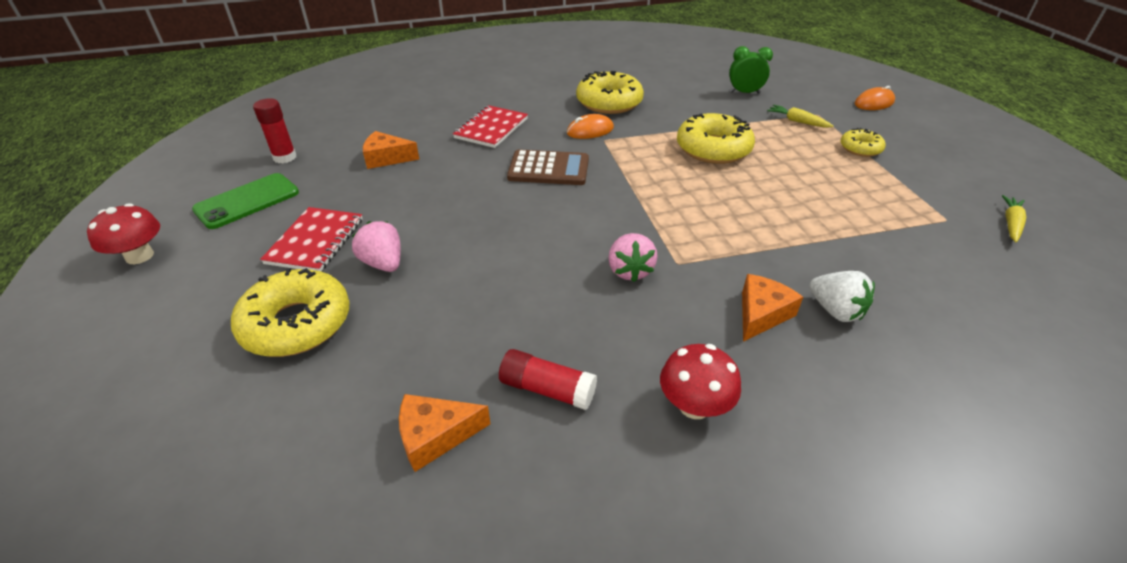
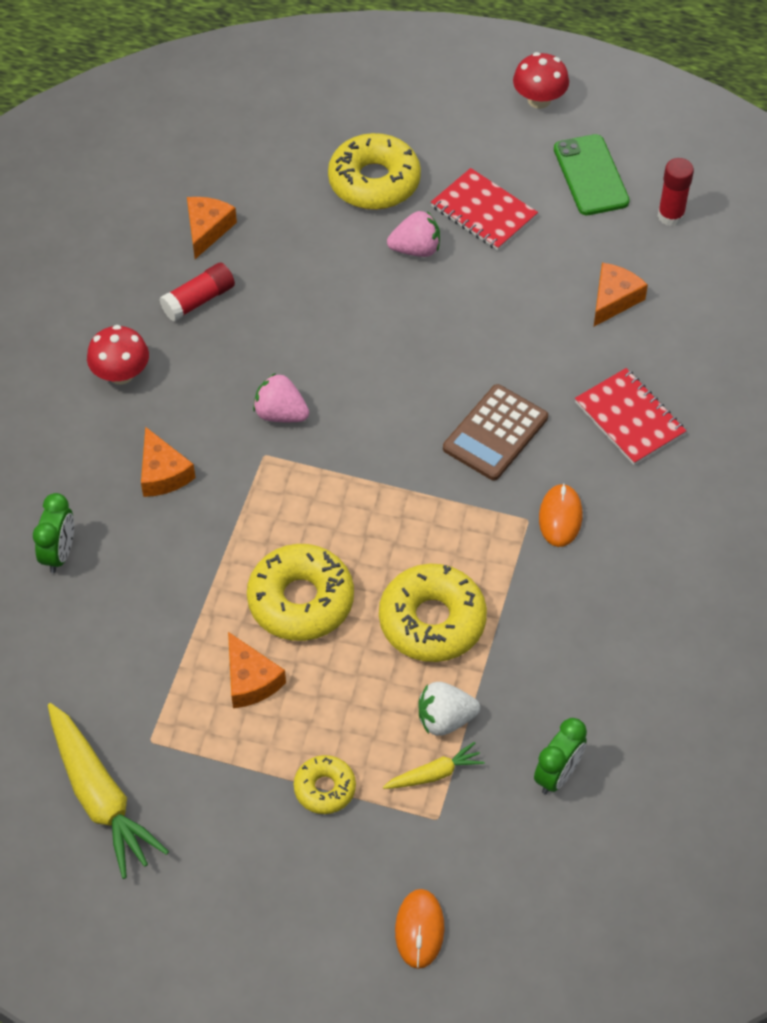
camera: 120 degrees right, 15 degrees up
(609, 102) = (628, 581): yellow donut -> yellow donut (301, 600)
(835, 311) = (126, 528): white strawberry -> white strawberry (445, 719)
(846, 197) = (250, 680): none -> orange cheese
(911, 341) = (59, 553): none -> green clock
(1011, 224) = (100, 797): yellow carrot -> yellow carrot, size x1.97

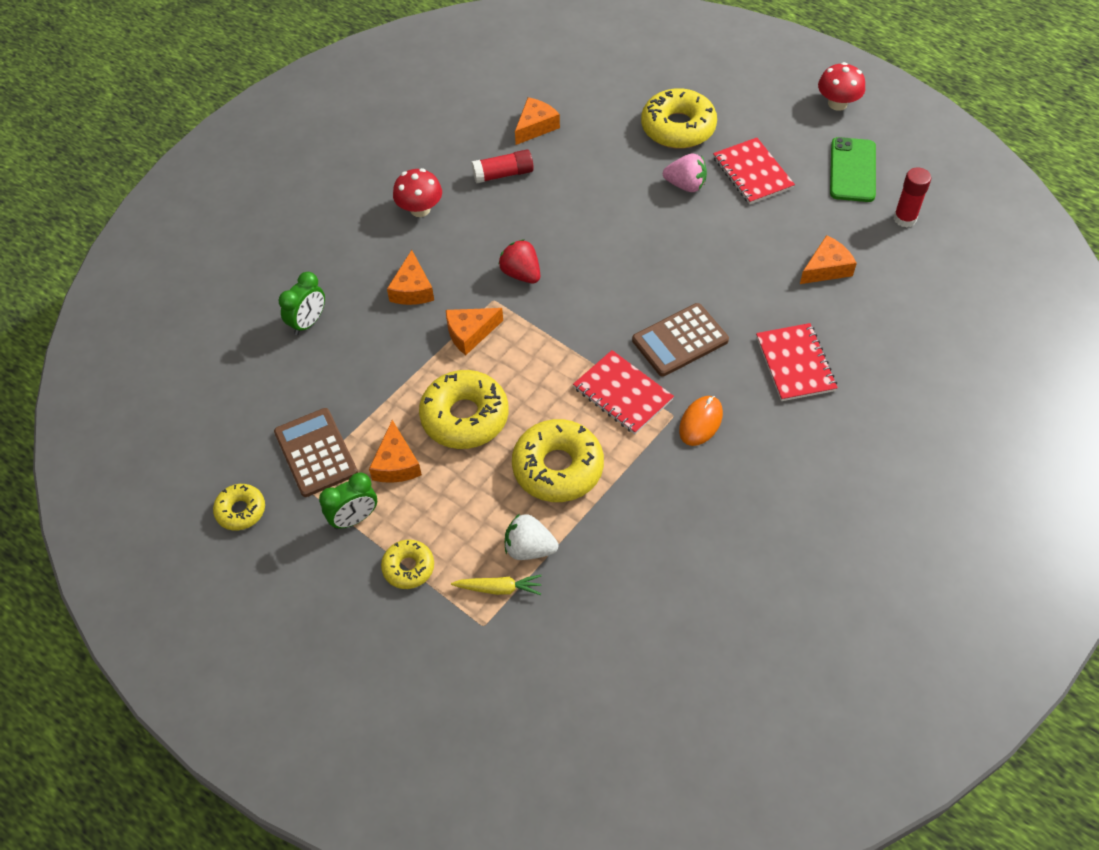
camera: 25 degrees right, 0 degrees up
(100, 797) = (241, 510): yellow carrot -> yellow donut
(151, 701) = (316, 453): none -> brown calculator
(257, 503) = (470, 333): none -> orange cheese
(280, 414) = (521, 274): pink strawberry -> red strawberry
(419, 929) = (424, 709): orange mouse -> none
(462, 514) = (623, 394): none -> red notebook
(557, 775) = (597, 627): green clock -> green clock (354, 518)

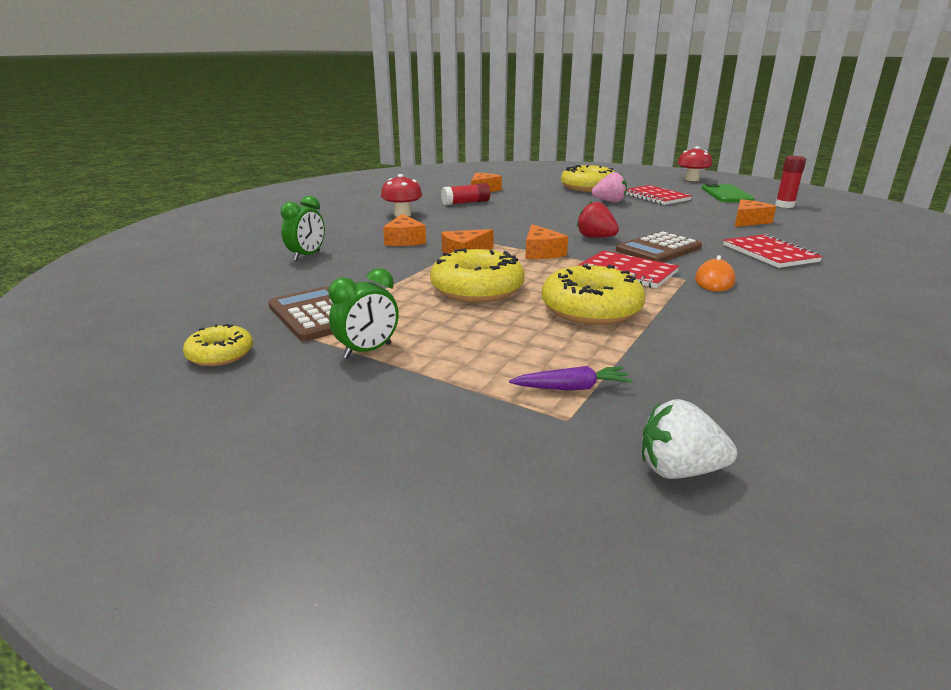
camera: 10 degrees left, 30 degrees down
(396, 463) = (411, 316): orange cheese -> orange cheese (541, 252)
(408, 567) = (445, 380): yellow donut -> none
(499, 588) = (572, 388): yellow carrot -> purple carrot
(521, 274) = (499, 231): red strawberry -> red strawberry (595, 237)
(529, 548) = (592, 357): white strawberry -> white strawberry (679, 470)

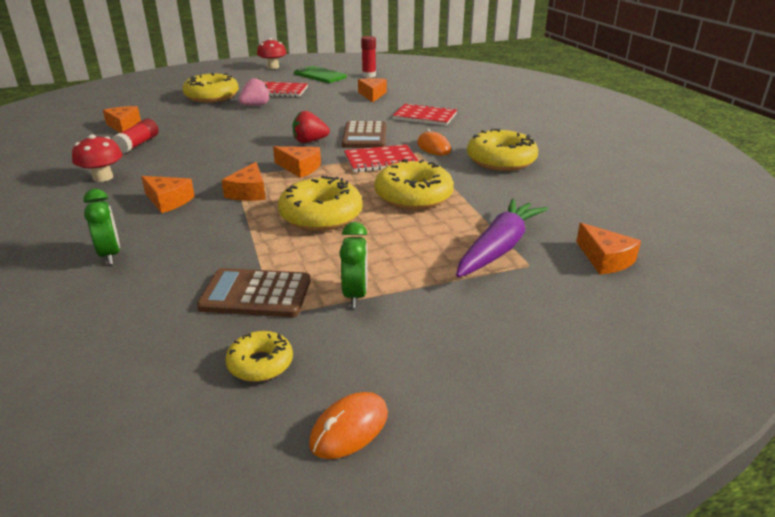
camera: 50 degrees left, 5 degrees up
(157, 425) = (349, 428): none -> orange mouse
(572, 388) = (499, 248): purple carrot -> purple carrot, size x1.97
(679, 470) = (605, 259): white strawberry -> orange cheese
(775, 319) = (501, 160): none -> yellow donut

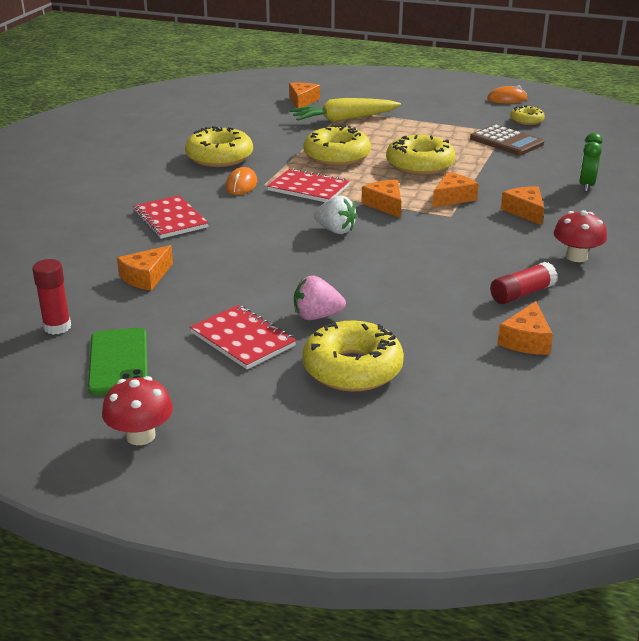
camera: 140 degrees left, 0 degrees up
(310, 141) = (335, 230): red strawberry -> white strawberry
(355, 295) = (453, 126): green clock -> none
(364, 136) = (274, 217): brown calculator -> none
(499, 248) = (344, 119): purple carrot -> yellow carrot

